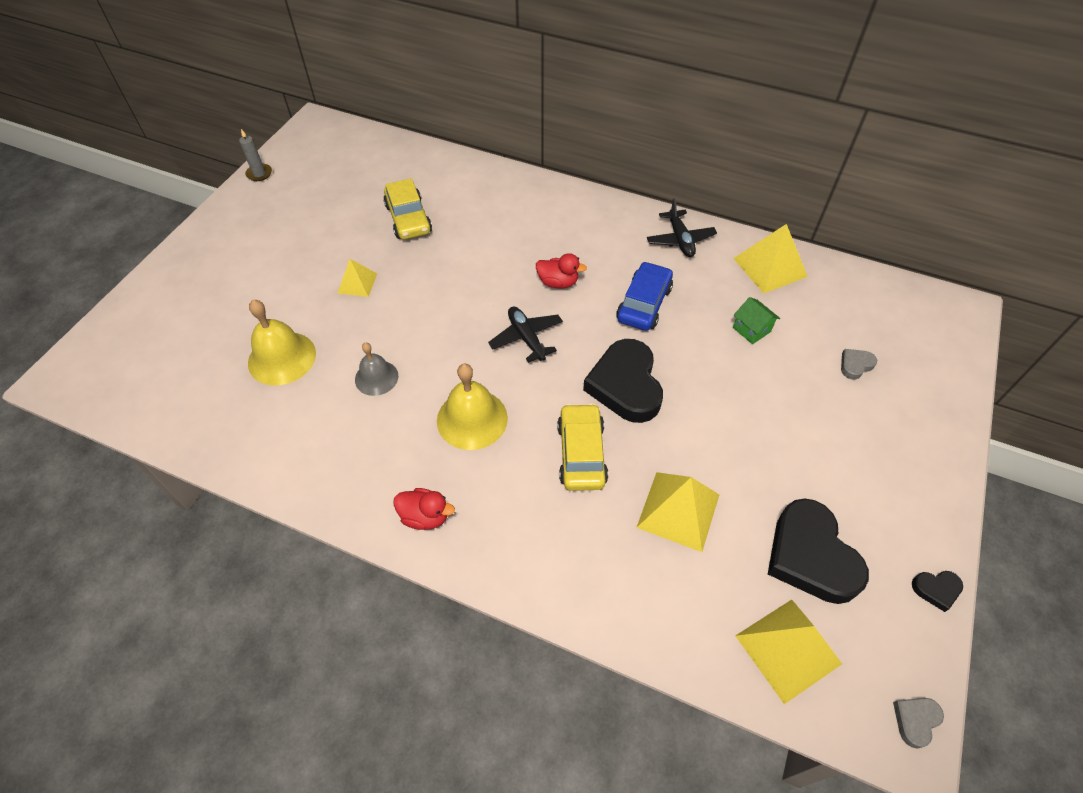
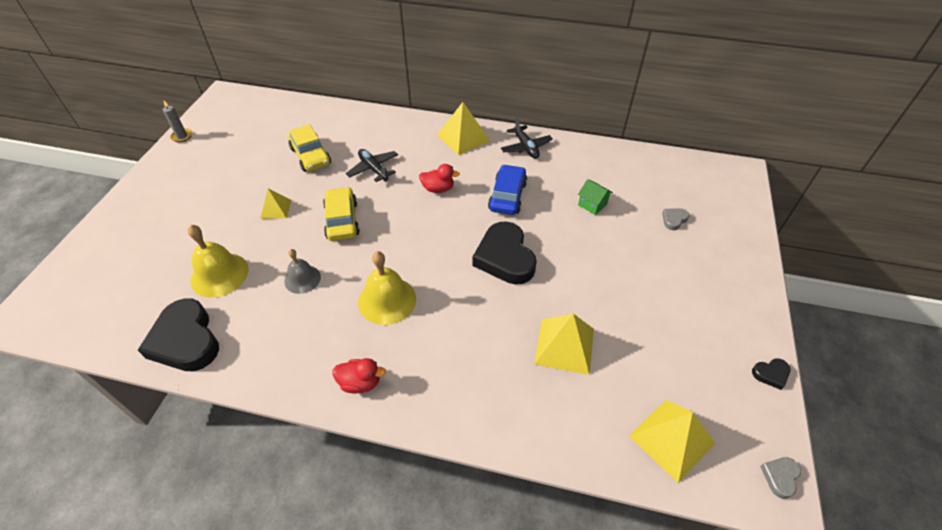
camera: 10 degrees left, 5 degrees down
(526, 338) = (420, 232): black plane -> black plane (373, 169)
(581, 453) = (480, 314): yellow car -> yellow car (342, 220)
(770, 267) = (596, 159): yellow pyramid -> yellow pyramid (463, 137)
(810, 556) = (672, 364): black heart -> black heart (186, 340)

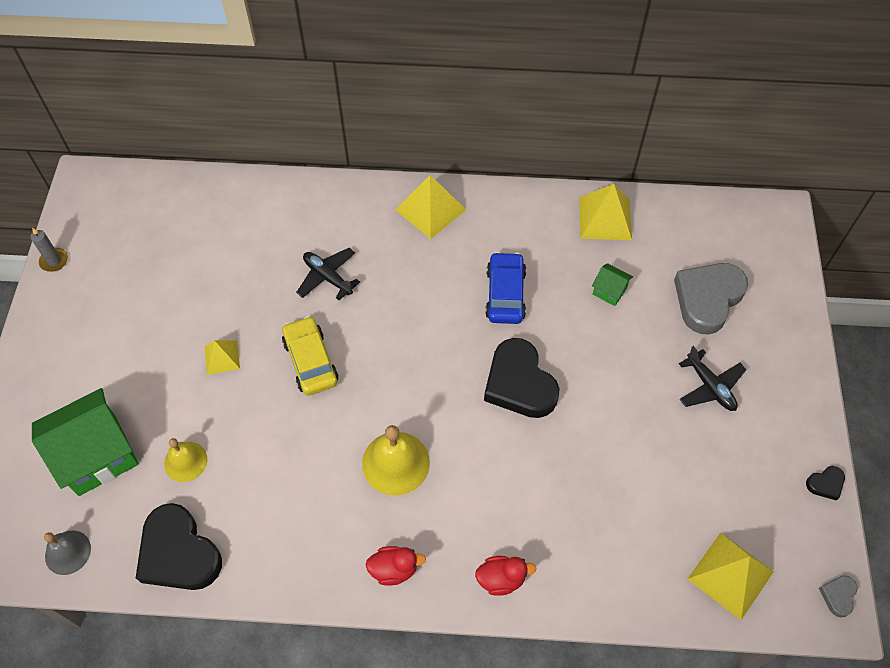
camera: 10 degrees left, 10 degrees up
(154, 260) = (97, 455): none -> green house
(219, 274) = (185, 461): yellow bell -> yellow bell, size x0.64
(302, 279) = (288, 451): grey bell -> grey bell (68, 552)
(311, 156) = (240, 268): yellow car -> none
(438, 189) = (417, 296): red duck -> red duck (501, 579)
(526, 147) = (513, 214): black plane -> black plane (710, 387)
(564, 346) = (606, 487): yellow pyramid -> yellow pyramid (605, 218)
(674, 220) = (707, 299): grey heart -> grey heart, size x2.31

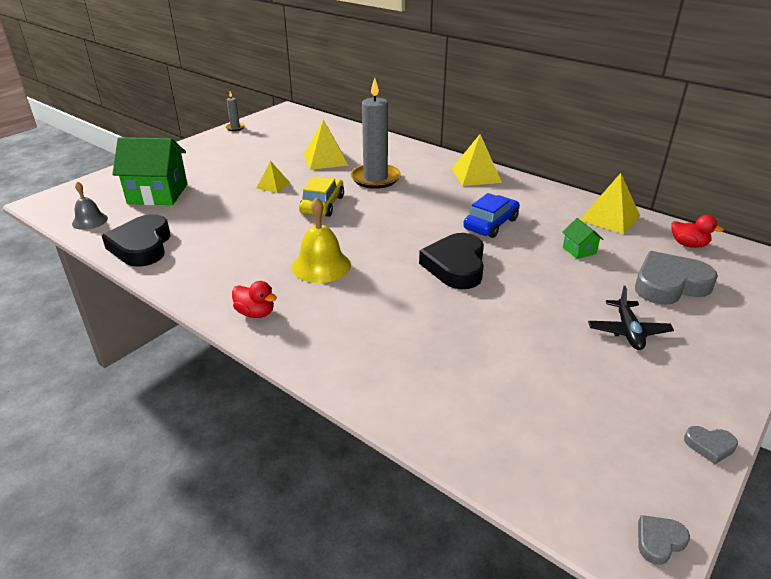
camera: 35 degrees right, 25 degrees down
(185, 461) = (198, 214): yellow bell -> none
(327, 277) = (375, 178): black plane -> grey candle
(501, 579) = (325, 355): red duck -> red duck (688, 244)
(730, 575) = (540, 458): yellow pyramid -> yellow pyramid (325, 159)
(825, 484) = (709, 446): black heart -> grey heart

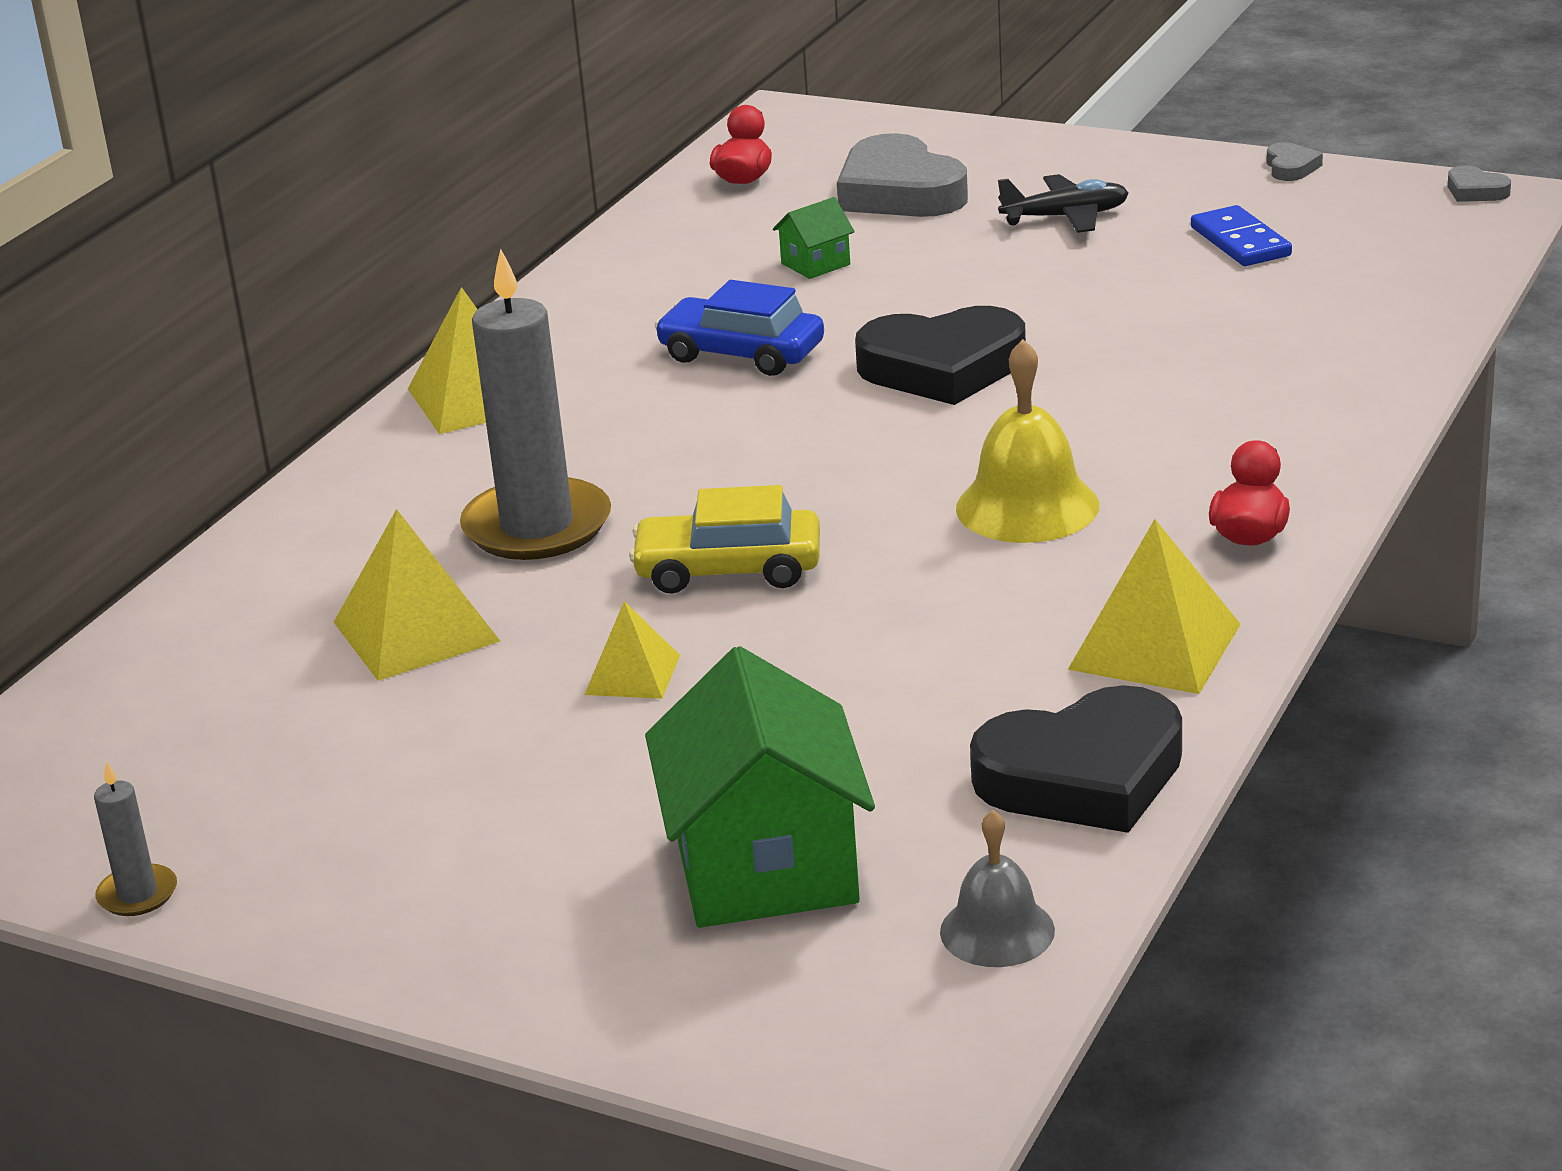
camera: 100 degrees left, 5 degrees down
(580, 389) = (1240, 242): none -> blue domino
(609, 218) = (659, 244): yellow pyramid -> yellow pyramid (1154, 646)

